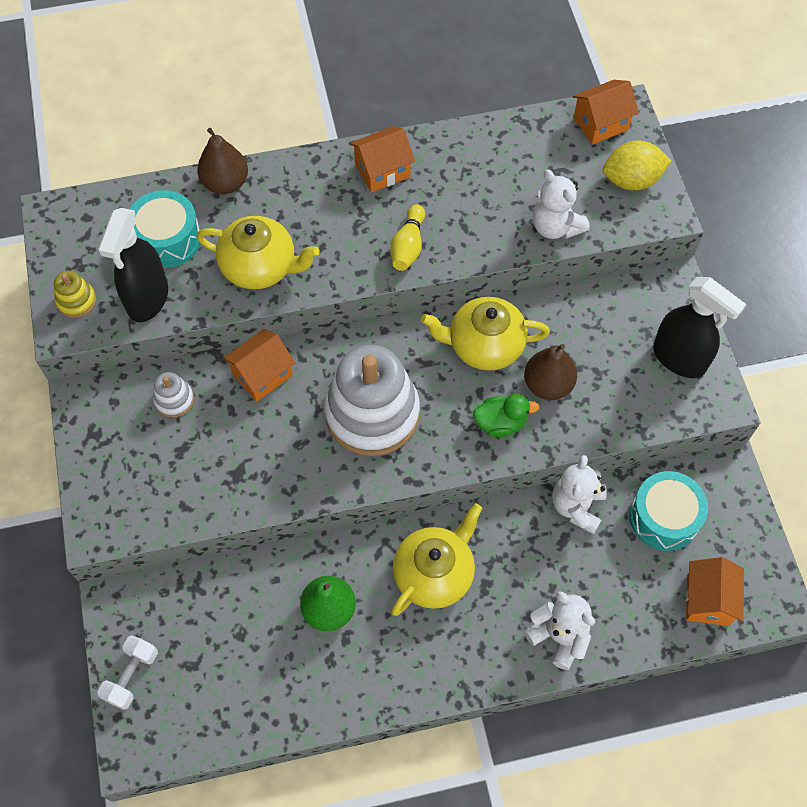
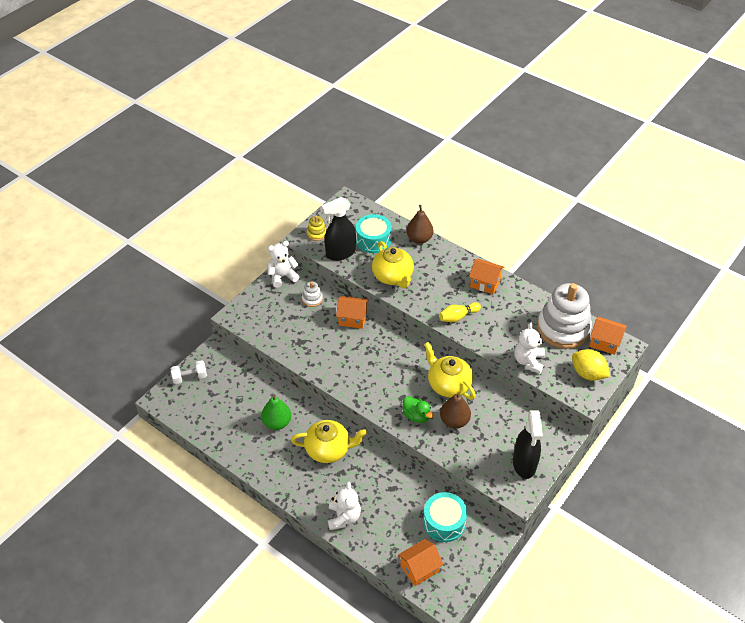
camera: 50 degrees right, 15 degrees down
(372, 413) = (373, 367): white stacking toy -> white stacking toy (563, 328)
(577, 506) = (414, 482): white teddy bear -> white teddy bear (282, 276)

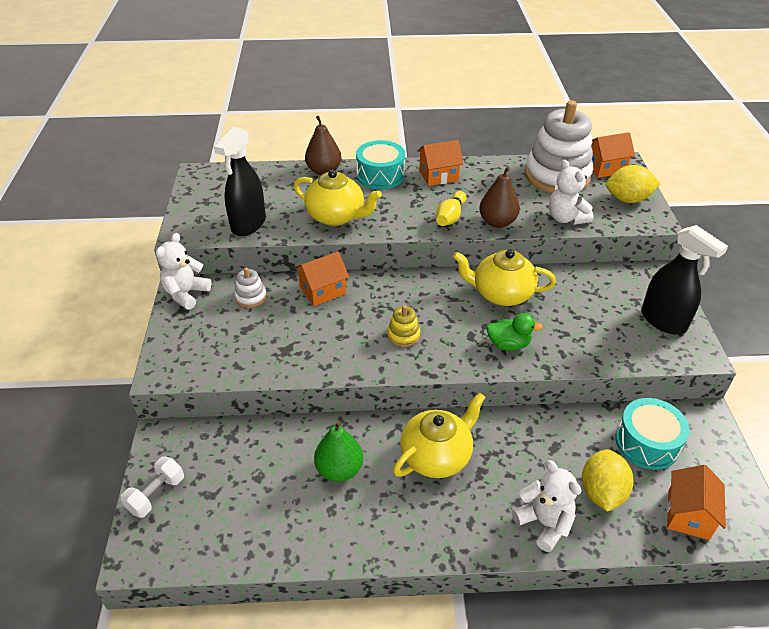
camera: 40 degrees left, 5 degrees down
(317, 234) = (196, 220): yellow stacking toy -> yellow stacking toy (403, 335)
(373, 240) = (273, 195): turquoise drum -> turquoise drum (380, 175)
(389, 526) = (601, 492): none -> yellow lemon
(454, 421) = (551, 324): brown pear -> brown pear (497, 222)

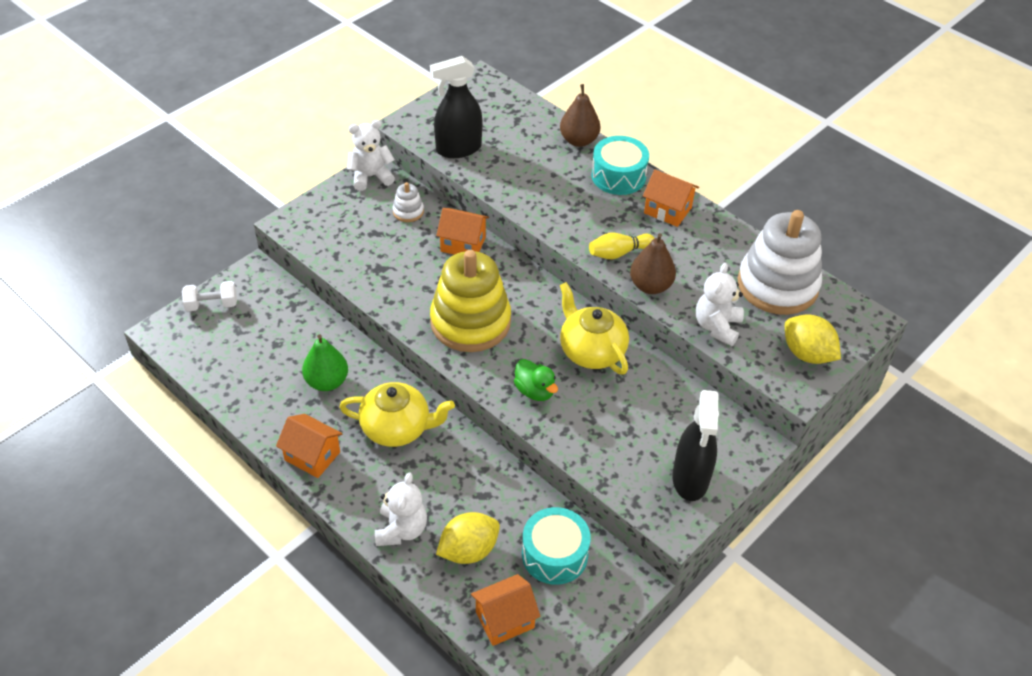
camera: 45 degrees right, 5 degrees up
(336, 216) = (530, 188): yellow teapot -> none
(403, 335) = (470, 322): yellow stacking toy -> yellow stacking toy, size x2.38
(605, 168) = (840, 311): orange house -> orange house (312, 456)

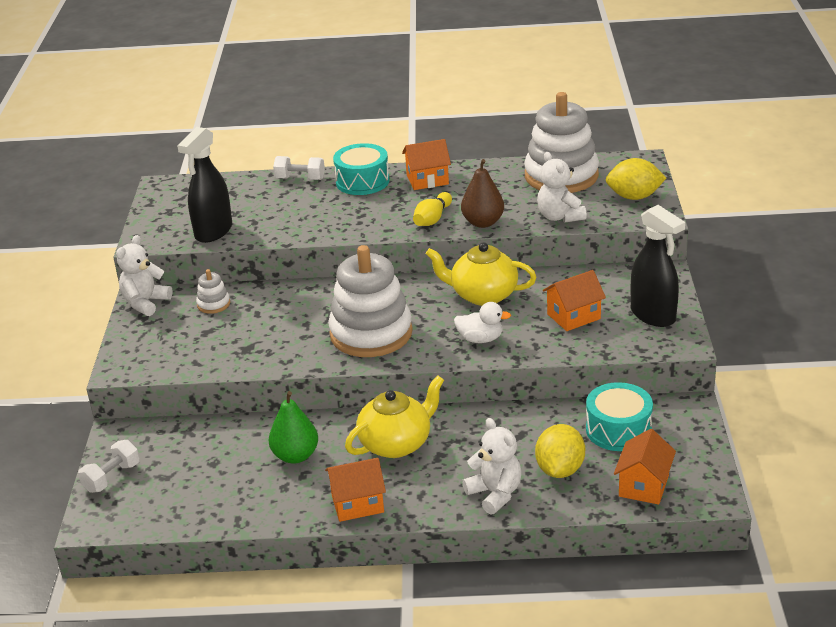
camera: 40 degrees left, 15 degrees down
(463, 244) = (290, 296): orange house -> orange house (573, 316)
(470, 322) = (371, 333): yellow stacking toy -> white stacking toy
(535, 391) = (480, 339): green duck -> white duck
(579, 140) = (300, 179): brown pear -> white dumbbell

